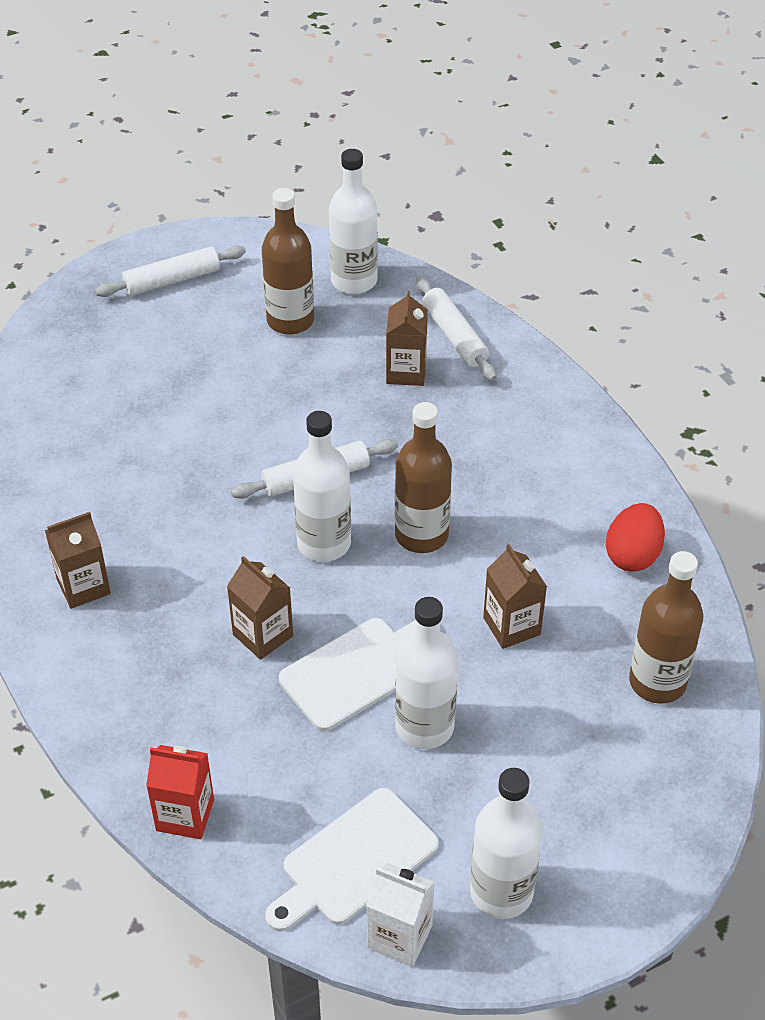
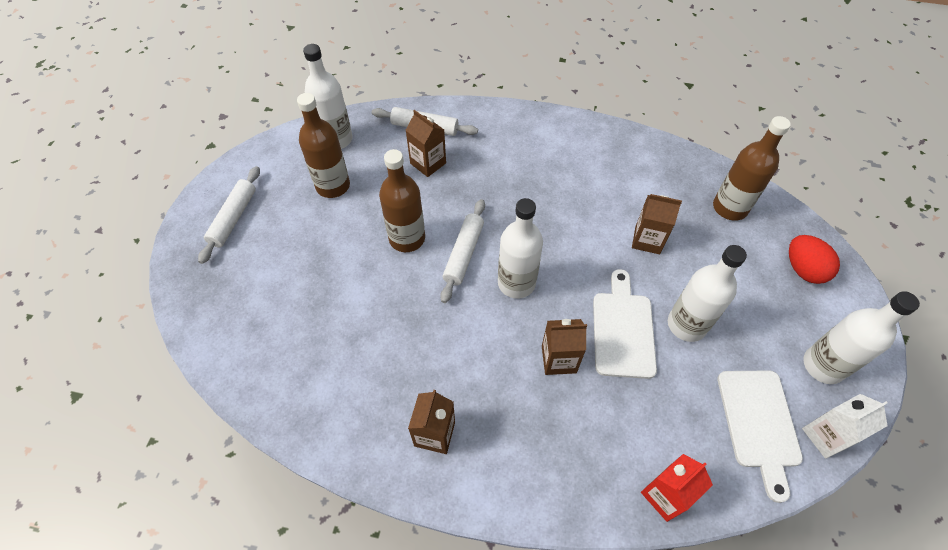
camera: 50 degrees left, 10 degrees up
(421, 535) = (551, 235): brown bottle -> brown bottle (407, 238)
(632, 555) = (641, 162): red egg -> red egg (803, 269)

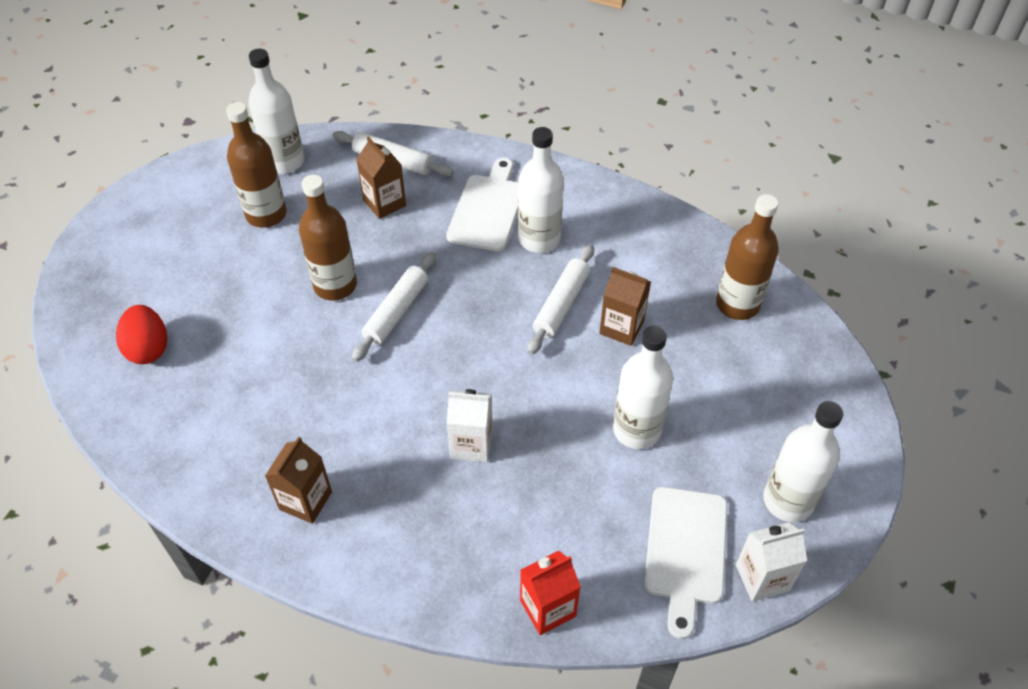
camera: 10 degrees right, 5 degrees down
(233, 218) = (144, 235): white rolling pin -> white rolling pin (561, 304)
(516, 283) = (448, 353): white bottle -> white bottle (539, 239)
(558, 359) = (471, 444): brown carton -> white carton
(623, 329) = (558, 423): white cutting board -> white cutting board (488, 209)
(803, 269) = (804, 389): red egg -> red egg (148, 348)

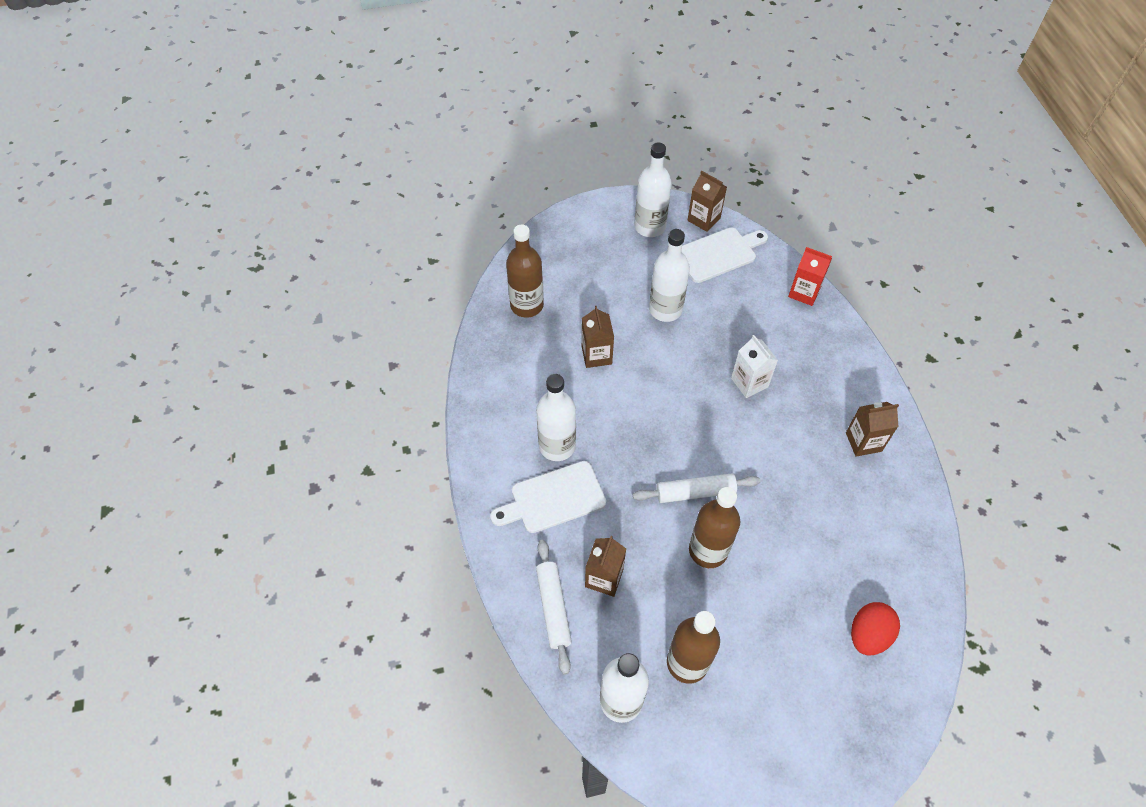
camera: 125 degrees left, 5 degrees up
(561, 304) = (605, 398): white rolling pin -> none
(762, 578) = (703, 219): white carton -> brown carton

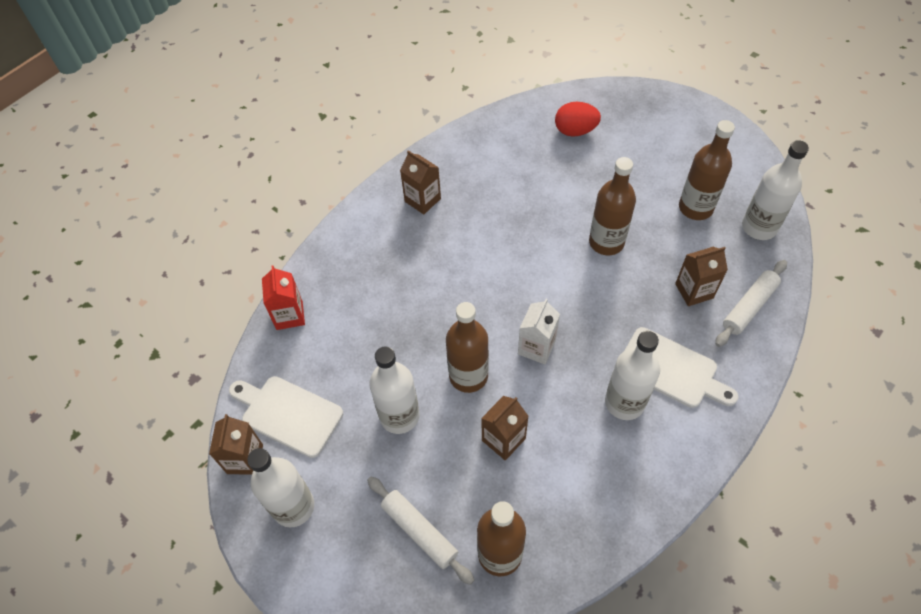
camera: 125 degrees left, 0 degrees up
(662, 366) = (468, 376): none -> brown bottle
(695, 492) = (568, 277): white rolling pin -> white rolling pin (419, 531)
(749, 382) = (429, 301): white carton -> white carton (536, 347)

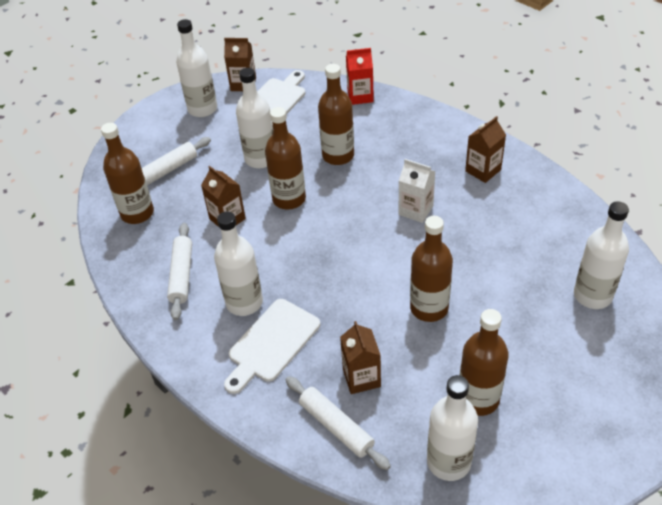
camera: 95 degrees right, 10 degrees down
(396, 331) = (338, 155): none -> brown bottle
(536, 347) = (310, 244): white carton -> white carton (415, 210)
(575, 131) = (592, 295): red egg -> white bottle
(595, 476) = (181, 275): none -> white rolling pin

